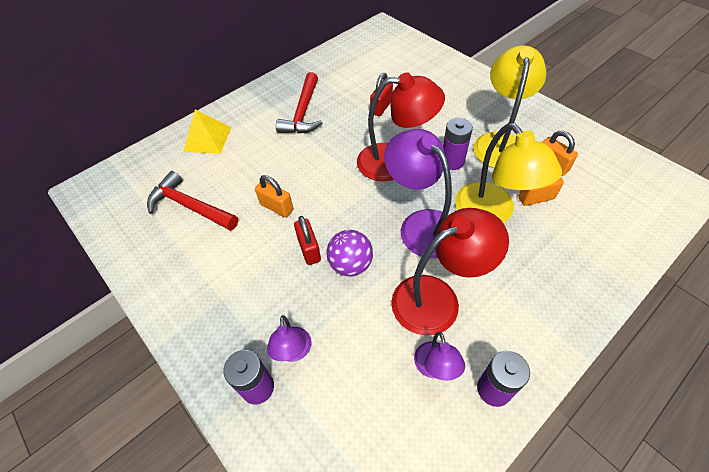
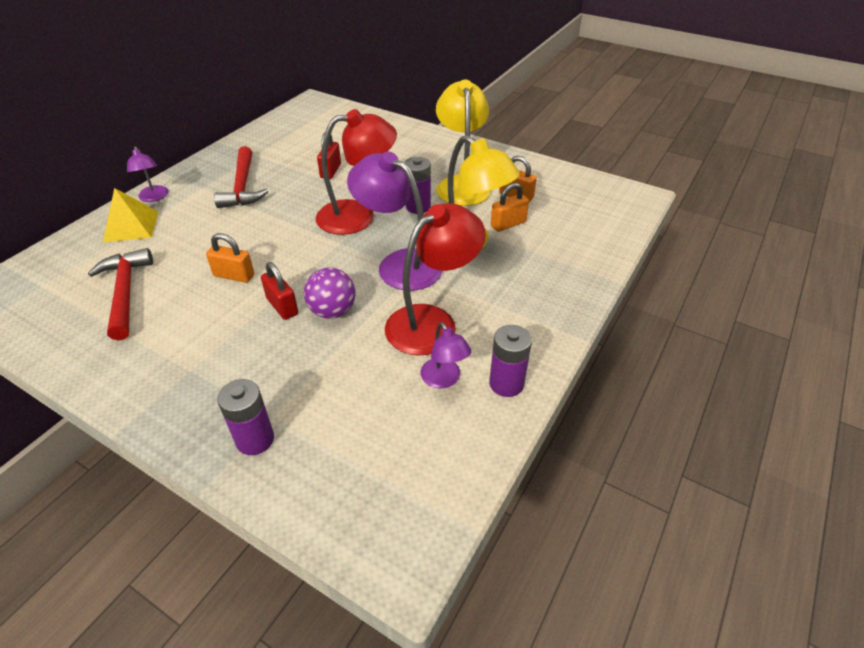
camera: 20 degrees left, 10 degrees down
(190, 206) = (125, 292): red hammer -> red hammer turned 60 degrees clockwise
(293, 352) = (288, 399): purple lamp -> purple lamp (154, 197)

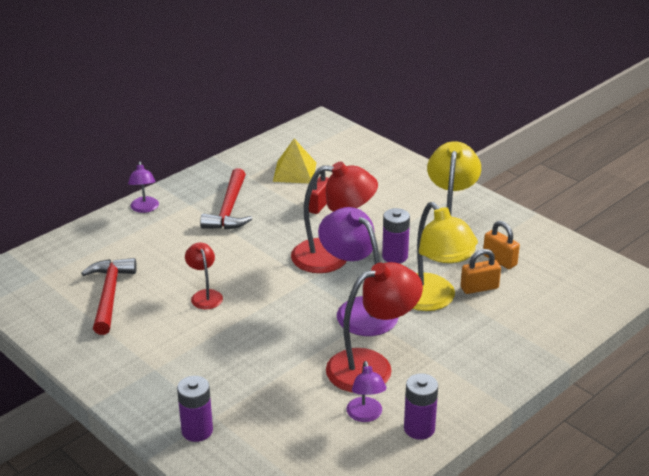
camera: 15 degrees right, 10 degrees down
(131, 226) = (120, 234): yellow pyramid -> yellow pyramid (294, 172)
(234, 275) = (205, 295): orange padlock -> red lamp
(282, 306) = (242, 330): red padlock -> none
(332, 311) = (285, 342): purple ball -> none

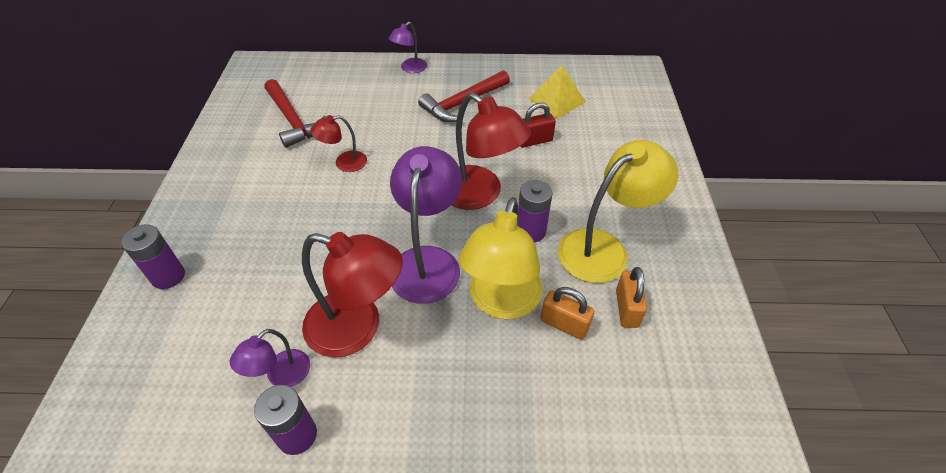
camera: 45 degrees right, 15 degrees up
(109, 294) = (293, 120): red hammer -> red hammer turned 105 degrees clockwise
(205, 295) = (344, 163): red lamp -> red lamp turned 135 degrees counterclockwise

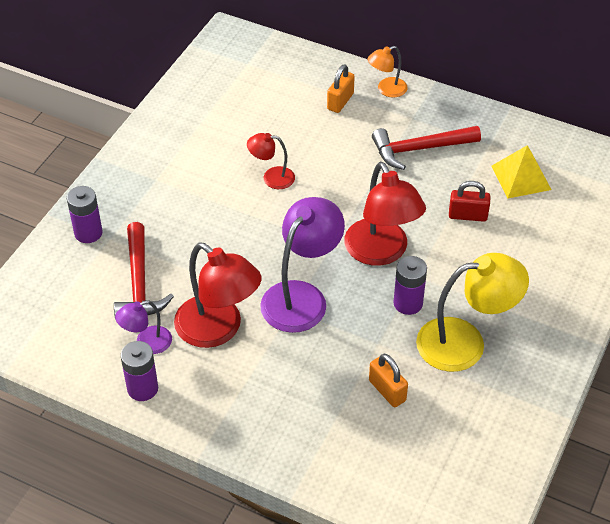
camera: 25 degrees right, 0 degrees up
(293, 120) = (243, 115): red hammer -> red hammer (139, 283)
(410, 69) = (386, 90): purple lamp -> orange lamp
(501, 302) = (345, 353): yellow lamp -> none
(626, 308) = (449, 399): orange padlock -> orange padlock (340, 101)

